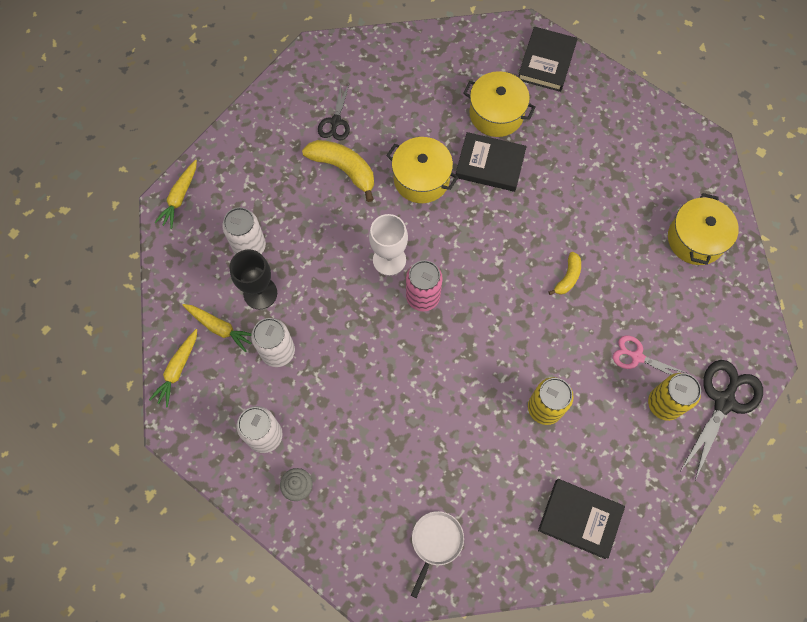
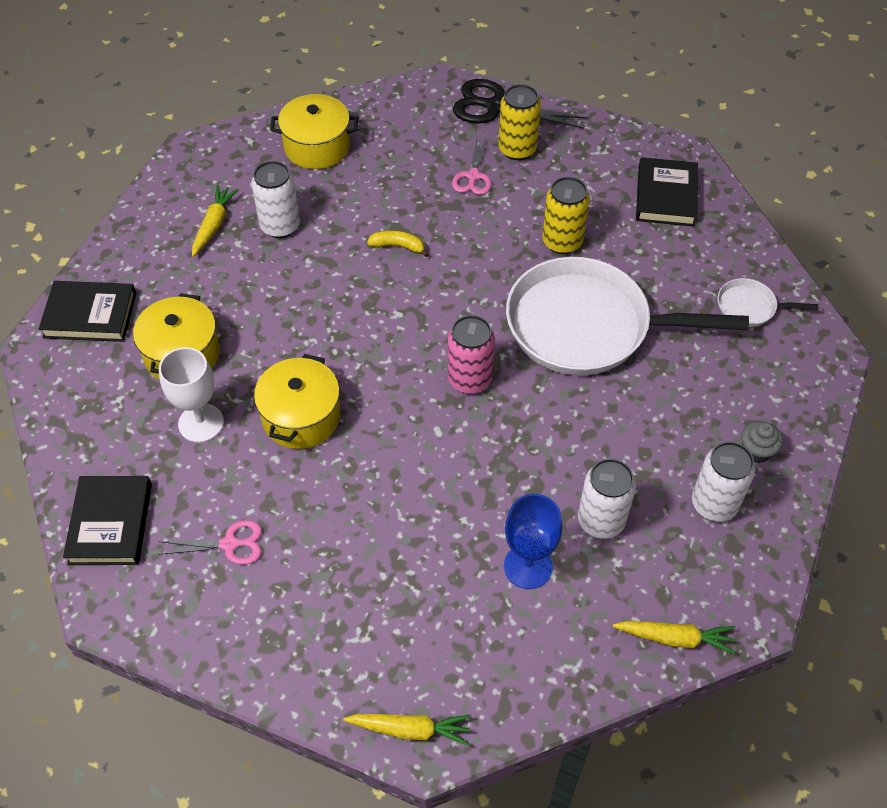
camera: 105 degrees left, 15 degrees down
(220, 328) = (596, 603): yellow carrot -> yellow carrot (214, 225)
(249, 246) = (462, 601): white can -> white can (280, 226)
(260, 293) = (528, 566): black goblet -> blue goblet
(335, 122) = (230, 544): black scissors -> pink scissors
(343, 169) = (307, 513): yellow banana -> none
(389, 260) = (430, 426): white goblet -> white goblet (201, 423)
(450, 398) = (586, 326): none -> white pan
(490, 164) = (262, 347): black book -> black book (111, 523)

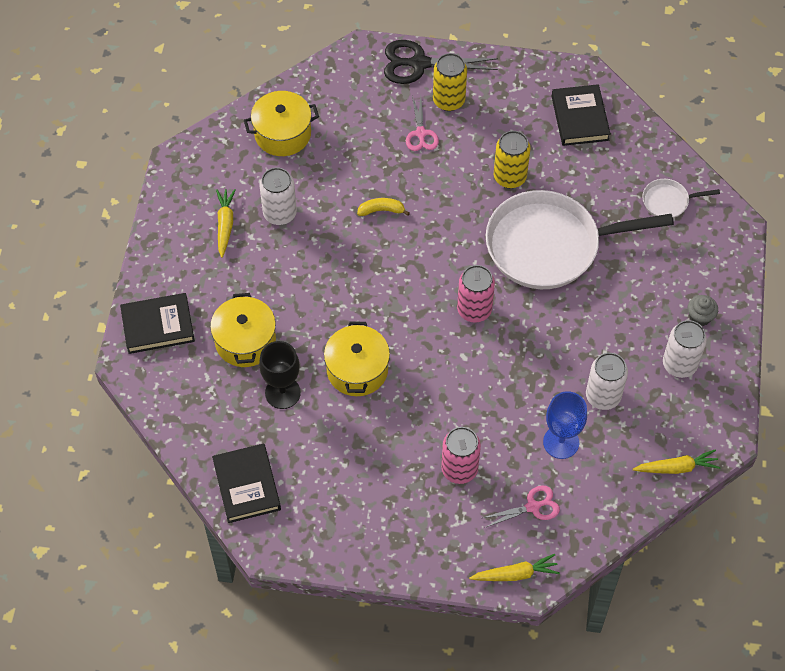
camera: 15 degrees left, 5 degrees up
(201, 423) = (282, 393): white goblet -> black goblet
(230, 544) = (341, 479): pink scissors -> pink scissors (533, 507)
(384, 569) = (459, 469): none -> pink can

